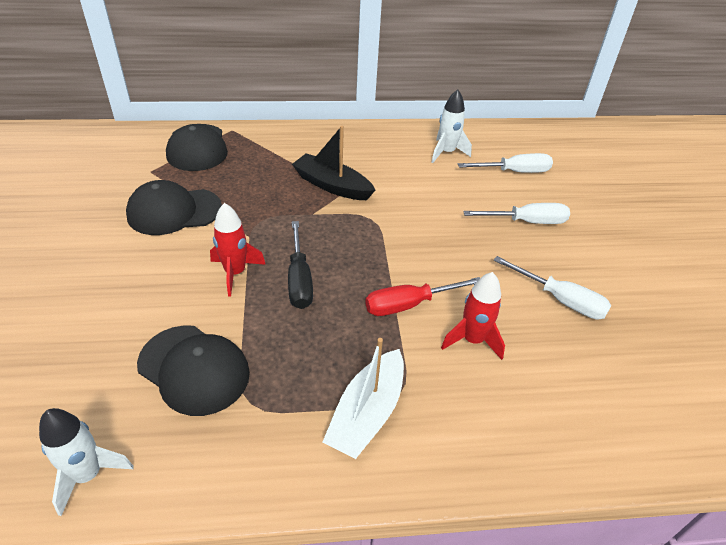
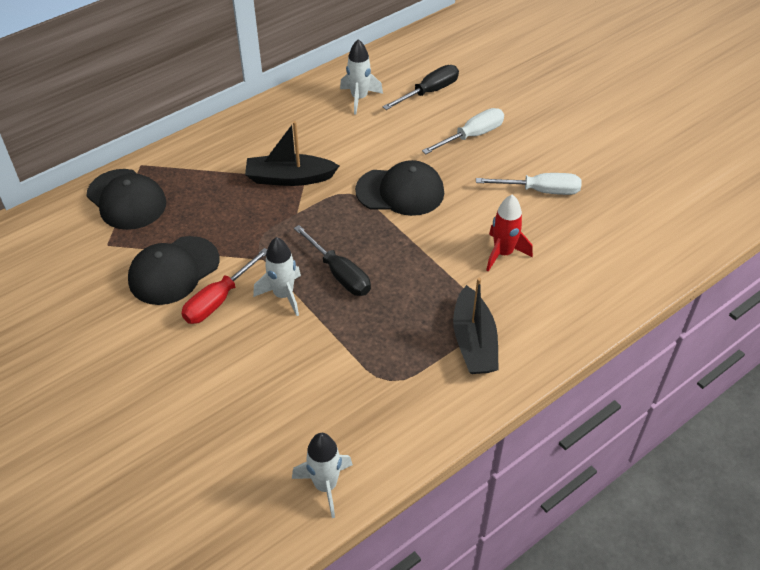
camera: 30 degrees left, 5 degrees up
(194, 369) = (326, 381): black cap -> black cap (400, 191)
(235, 273) = (283, 295): red rocket -> white rocket
(367, 413) = (474, 342): white boat -> black boat
(409, 304) = (439, 250): red screwdriver -> red screwdriver (219, 300)
(514, 172) = (429, 92): white screwdriver -> black screwdriver

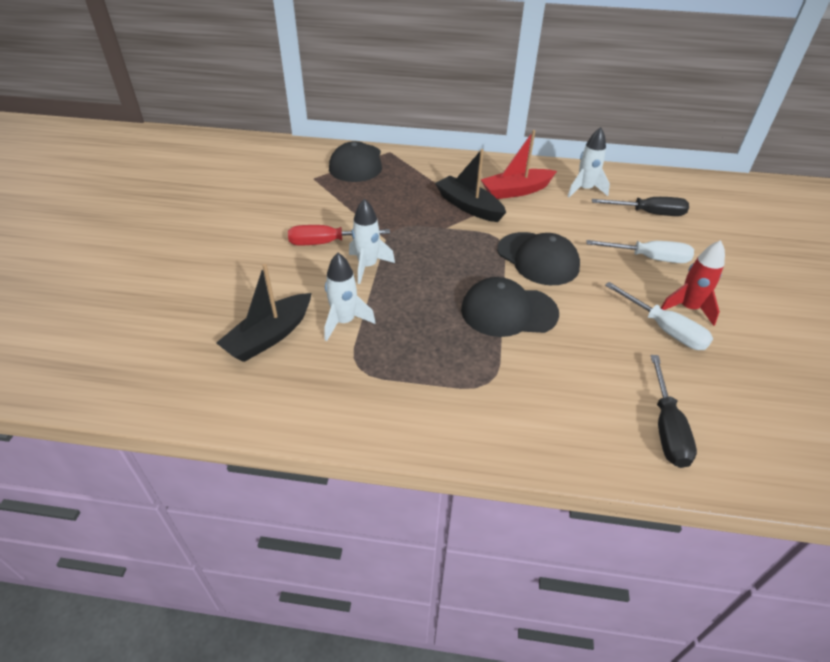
camera: 45 degrees right, 5 degrees down
(174, 270) = (326, 212): black cap -> black cap (508, 311)
(308, 135) = (516, 191): none -> red boat
(325, 486) = (221, 396): white rocket -> white rocket (344, 322)
(339, 274) = (421, 279): black screwdriver -> black screwdriver (666, 428)
(474, 342) = (456, 392): black boat -> black boat (269, 336)
(503, 253) = (568, 350): red rocket -> red rocket (688, 308)

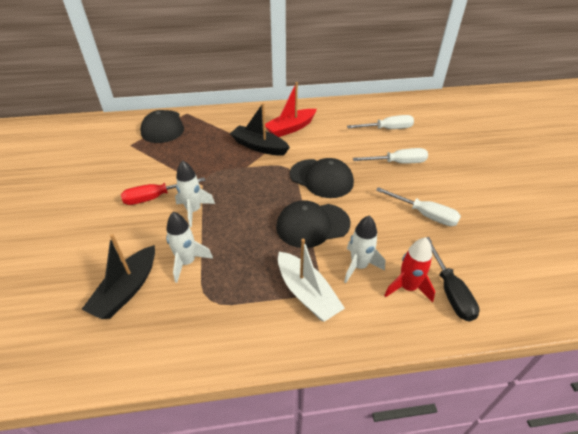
camera: 15 degrees left, 0 degrees up
(477, 387) = (307, 293): none -> white boat
(584, 190) = (338, 119): white rocket -> white rocket (359, 266)
(648, 213) = (387, 129): black screwdriver -> white screwdriver
(688, 308) = (435, 195): red rocket -> red rocket (407, 287)

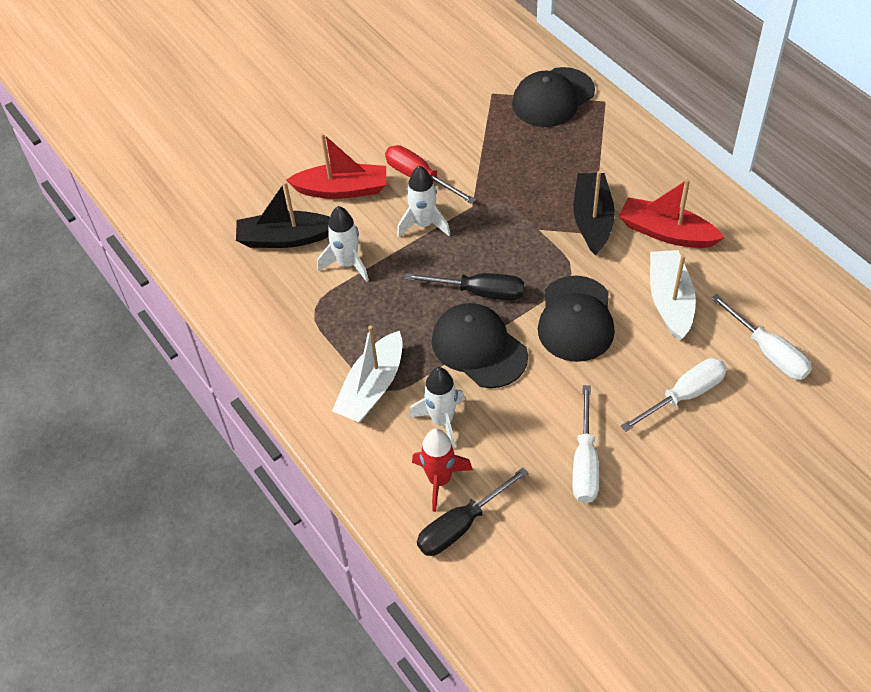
camera: 65 degrees right, 10 degrees up
(120, 238) = (342, 189): none -> red boat
(270, 207) = (479, 292): none -> black screwdriver
(334, 144) = (669, 301): none -> white boat
(398, 162) = (684, 395): white screwdriver -> white screwdriver turned 90 degrees counterclockwise

